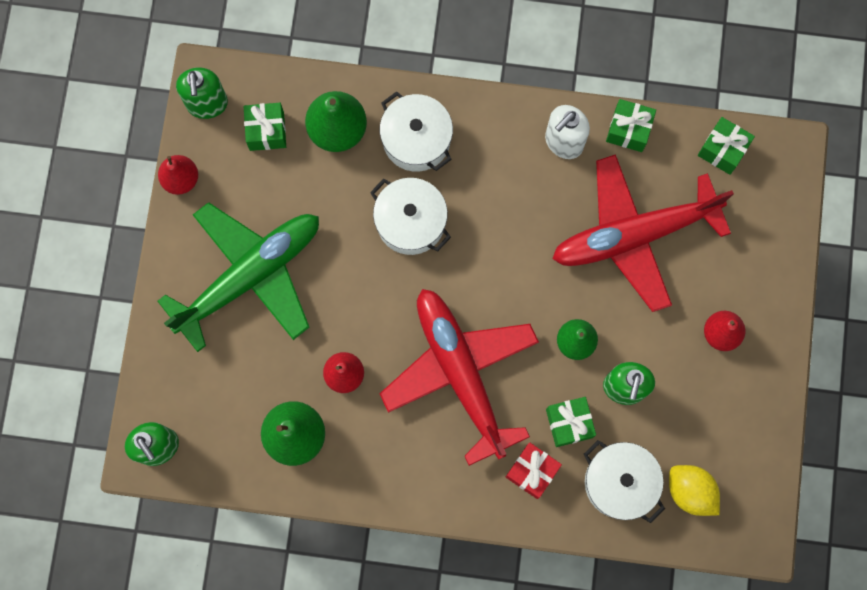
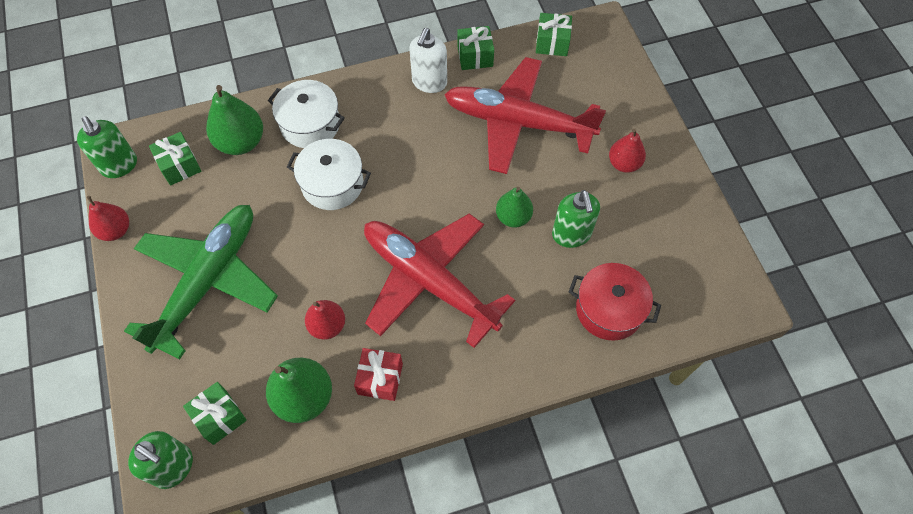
camera: 25 degrees left, 15 degrees down
(532, 471) = (531, 333): red gift -> red gift (380, 379)
(569, 423) = (541, 281): green gift -> green gift (219, 417)
(619, 482) = (609, 309): white pot -> red pot
(634, 235) = (518, 123): red plane -> red plane turned 60 degrees clockwise
(690, 491) = (670, 290): yellow lemon -> none

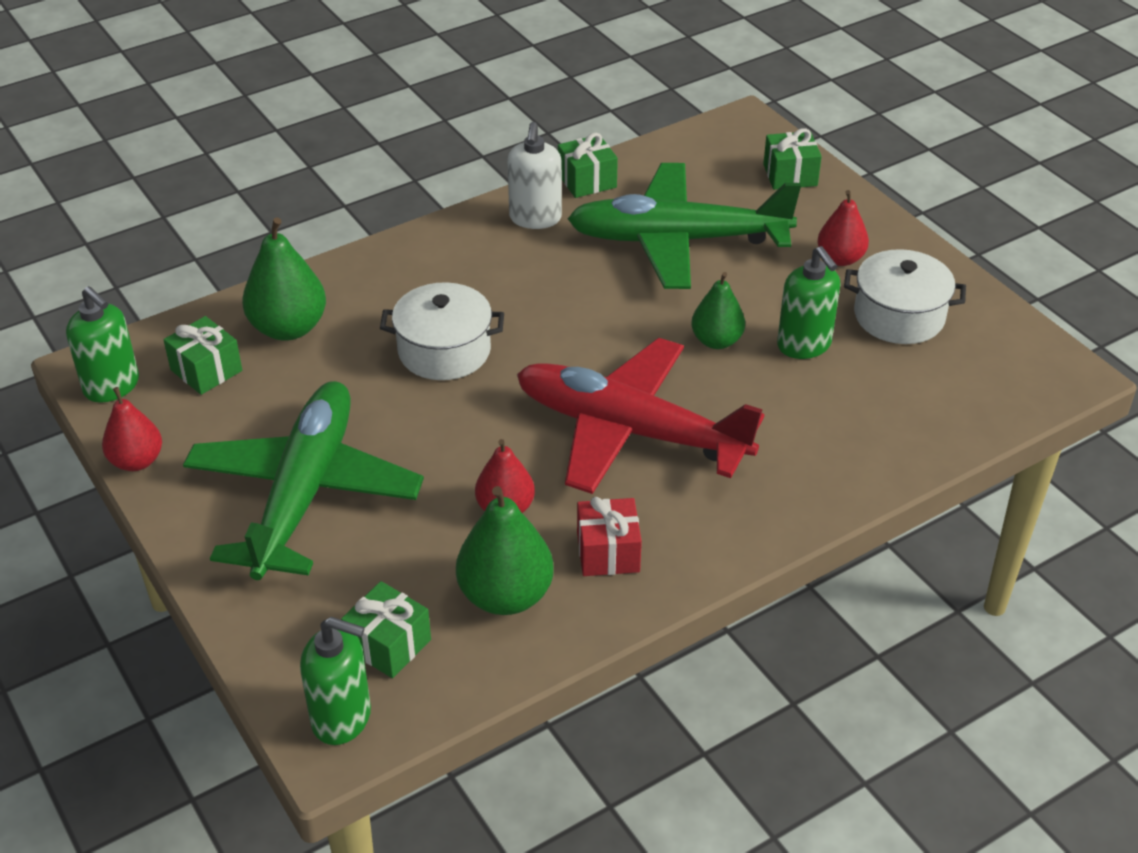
camera: 15 degrees left, 20 degrees down
(310, 124) = (383, 291): white pot -> white pot (899, 316)
(518, 123) = (678, 240): red plane -> green plane
(552, 43) = (686, 150): green gift -> green gift (790, 175)
(609, 309) = (891, 414): red pot -> none

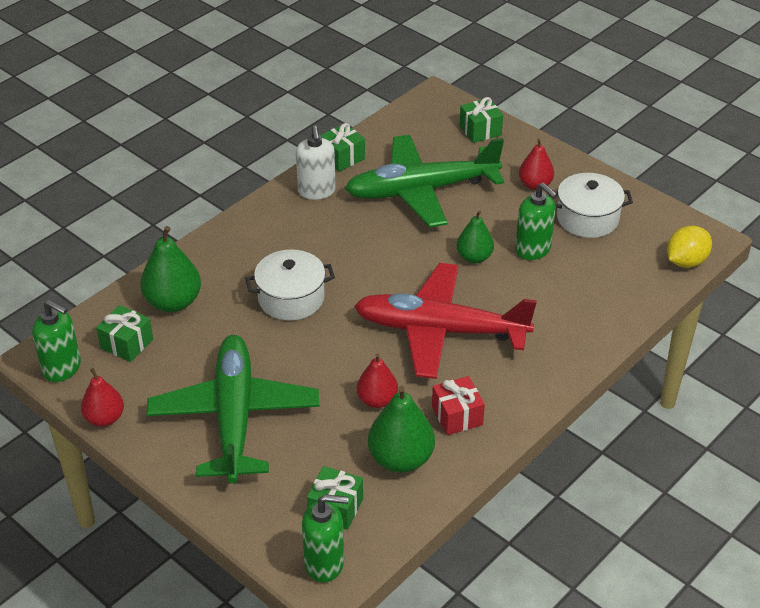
camera: 15 degrees left, 0 degrees up
(1023, 400) = (686, 261): none -> yellow lemon

